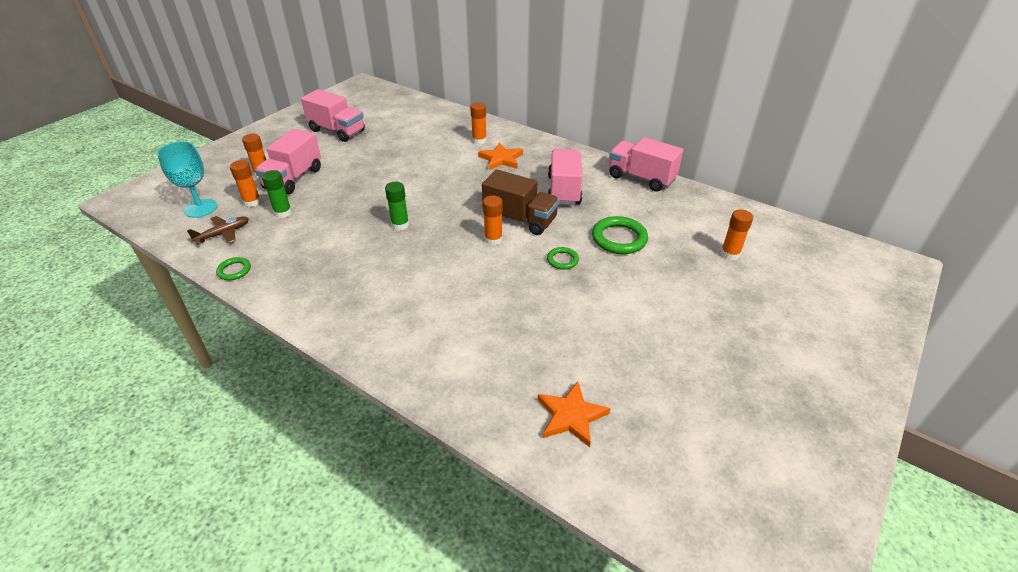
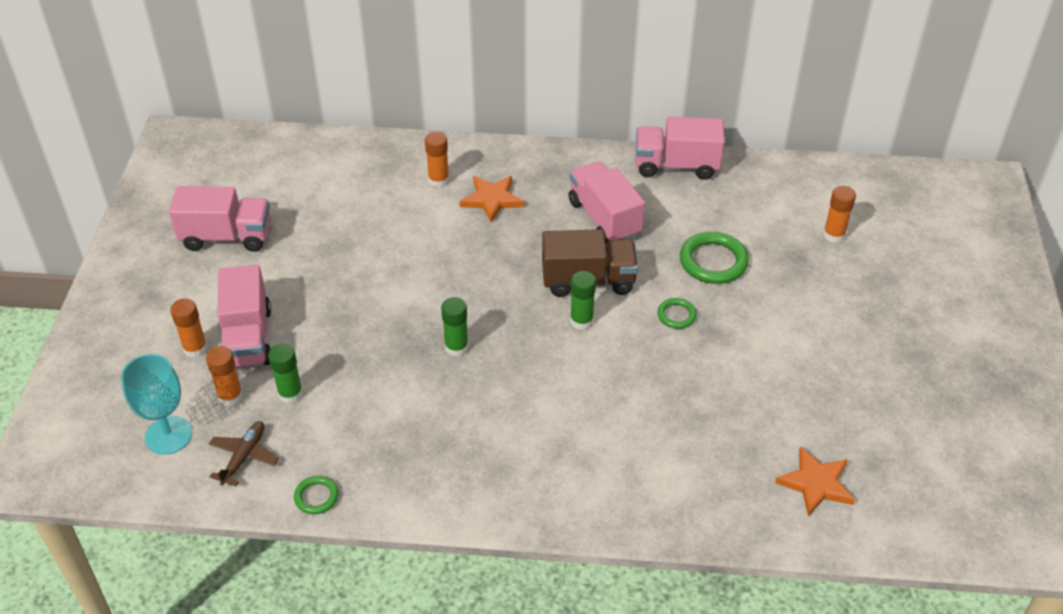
camera: 30 degrees left, 5 degrees up
(493, 239) = (581, 321): orange glue stick -> green glue stick

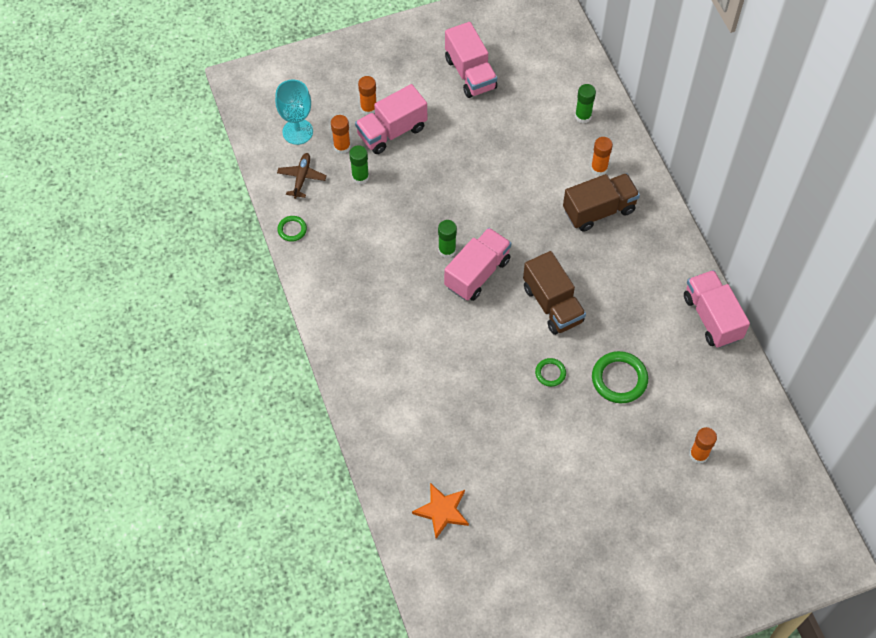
camera: 65 degrees right, 15 degrees up
(244, 457) = (302, 178): brown plane -> brown plane turned 75 degrees counterclockwise
(492, 199) = (599, 210): orange star -> brown truck
(581, 321) = (511, 315): green glue stick -> green glue stick (583, 116)
(604, 218) = (622, 290): pink truck -> pink truck (477, 273)

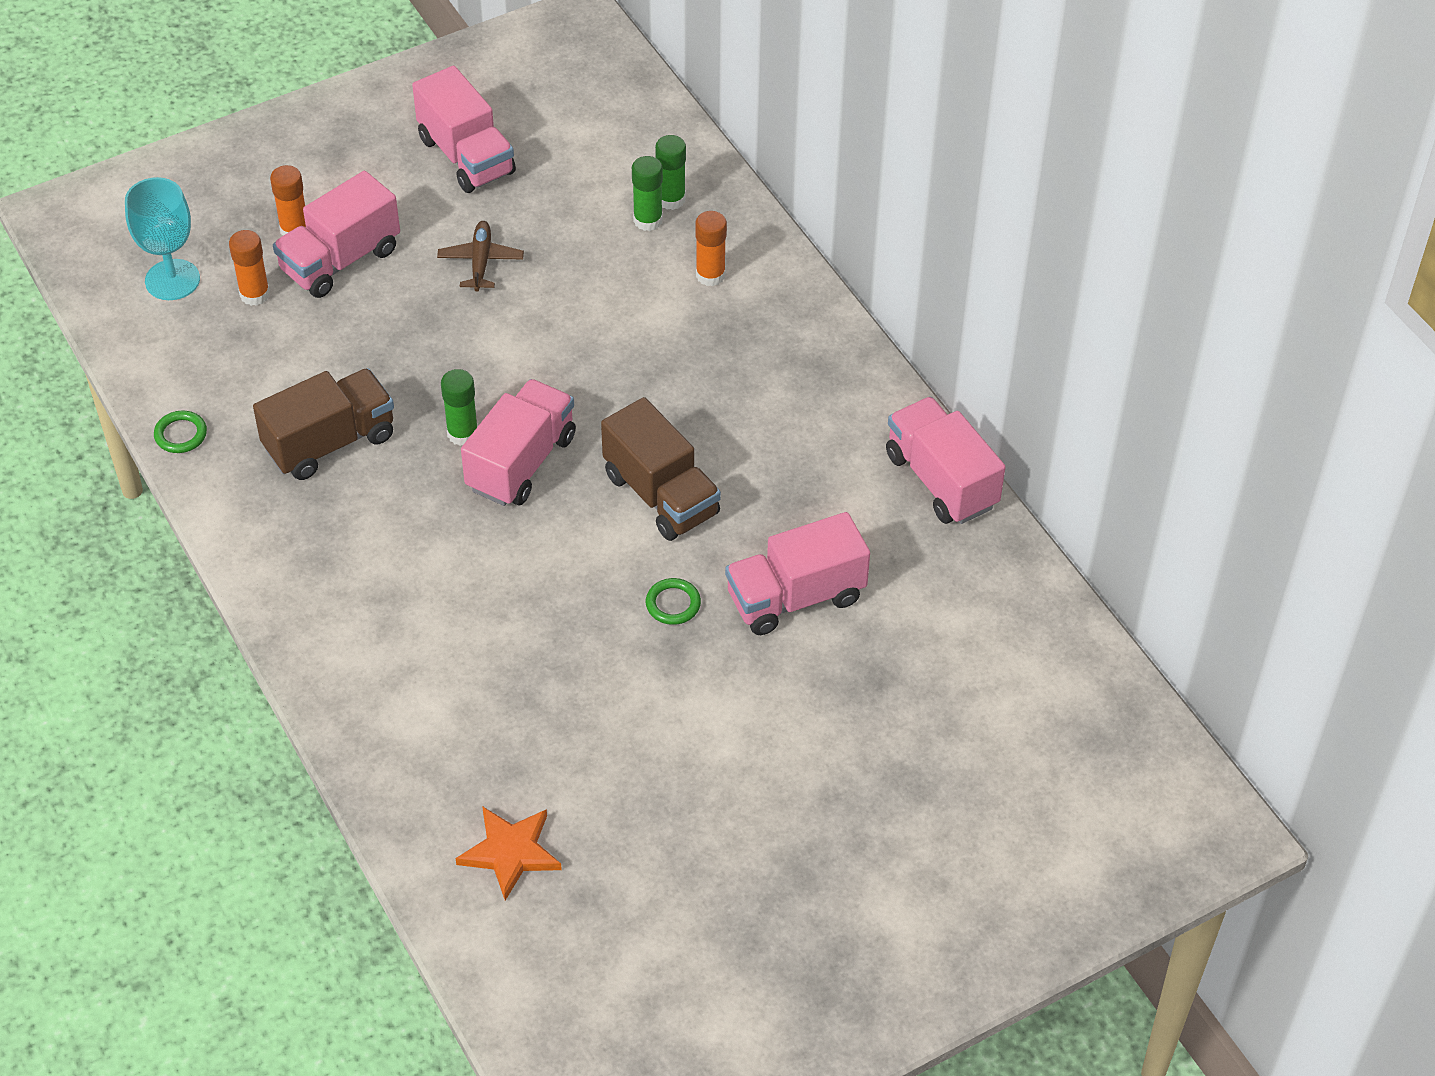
camera: 10 degrees left, 10 degrees down
(302, 178) = (188, 351): brown plane -> brown plane (481, 262)
(360, 177) = (293, 337): green glue stick -> green glue stick (648, 220)
(599, 210) = (720, 339): brown truck -> brown truck (330, 442)
(619, 379) = (795, 597): green ring -> pink truck
(698, 455) = (953, 699): orange glue stick -> none

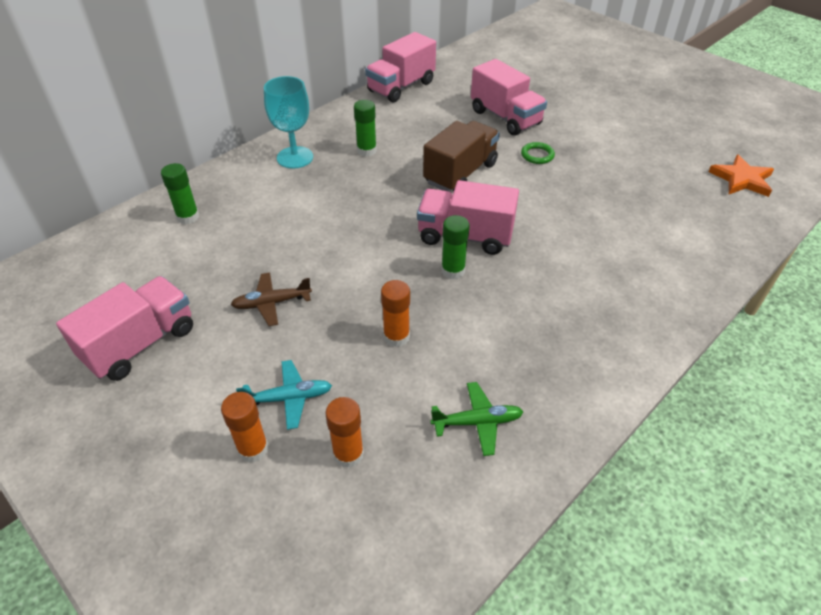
camera: 105 degrees left, 5 degrees down
(172, 280) = (347, 540): turquoise goblet -> turquoise goblet (295, 157)
(181, 434) = (541, 454): green ring -> none
(240, 397) = (477, 422): none -> green plane
(330, 442) = (497, 344): brown truck -> none
(340, 260) = (288, 398): pink truck -> turquoise plane
(648, 220) = (212, 224): green glue stick -> green glue stick (366, 150)
(710, 275) = (263, 186): orange glue stick -> orange glue stick (396, 336)

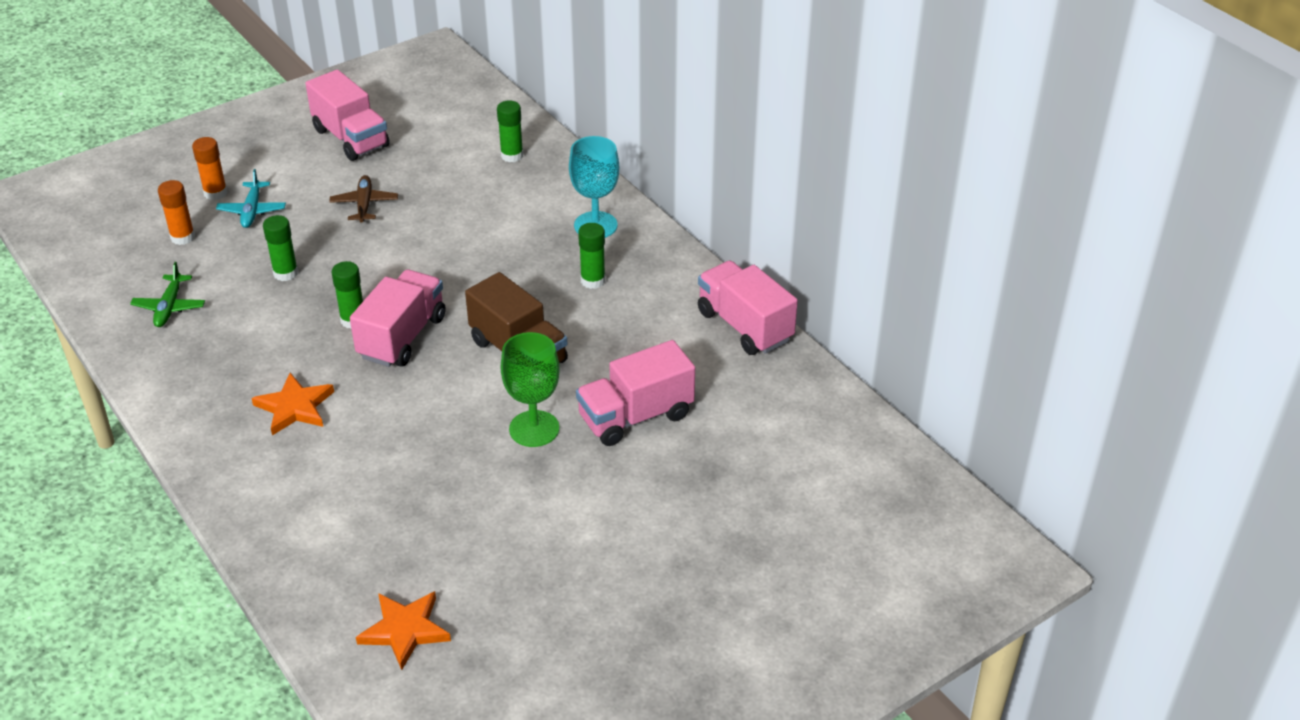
camera: 100 degrees right, 5 degrees down
(396, 336) = (285, 273): orange glue stick -> green glue stick
(537, 155) = (534, 429): green ring -> green goblet
(577, 281) = (294, 407): none -> orange star

